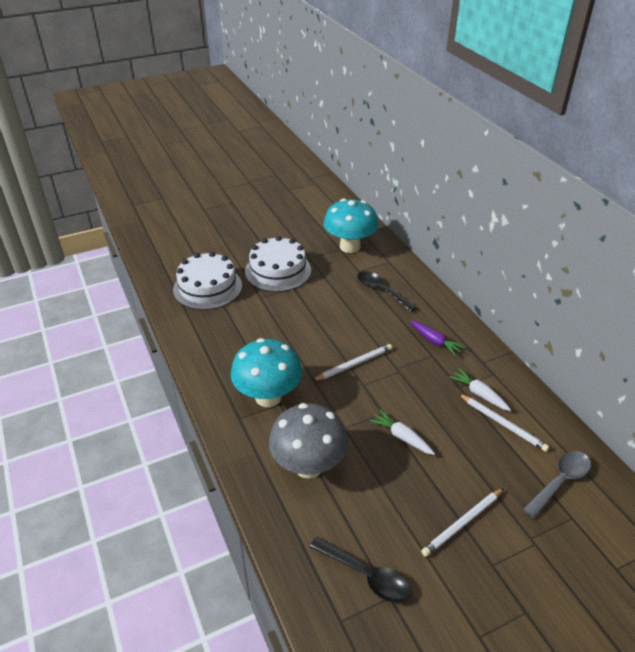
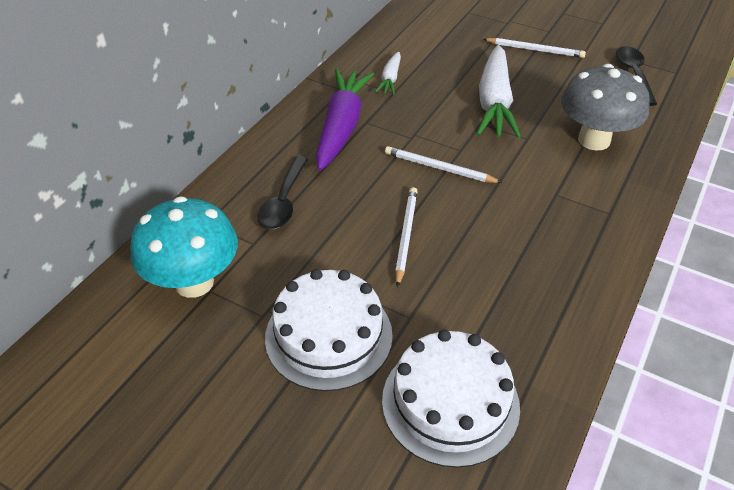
camera: 125 degrees left, 5 degrees up
(268, 397) = (559, 207): turquoise mushroom -> none
(402, 437) = (494, 102): white carrot -> white carrot, size x1.99
(435, 341) = (341, 127): purple carrot -> purple carrot, size x1.99
(503, 423) = (412, 58): white pencil -> white pencil (405, 236)
(560, 481) = (442, 22): grey spoon -> none

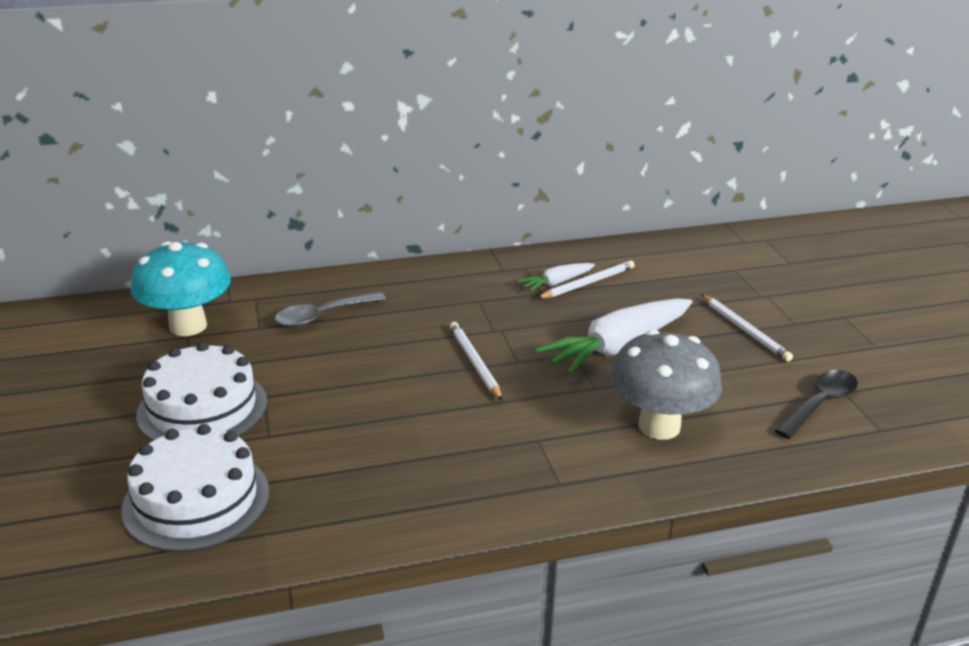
camera: 45 degrees right, 15 degrees down
(283, 202) = (323, 315): black spoon -> grey spoon
(341, 127) = (452, 294): purple carrot -> none
(405, 236) = (362, 388): white pencil -> white pencil (588, 283)

